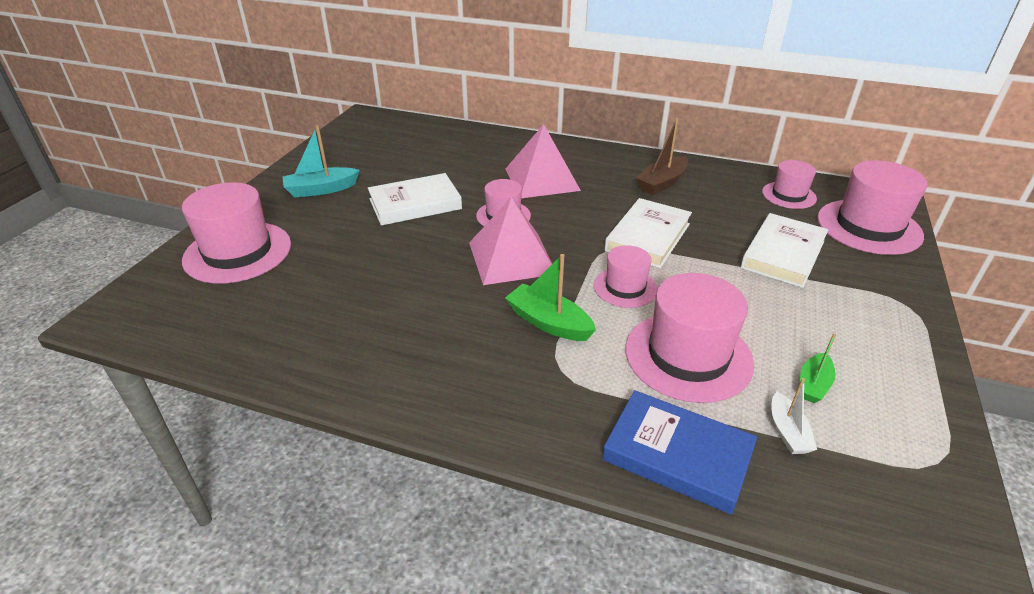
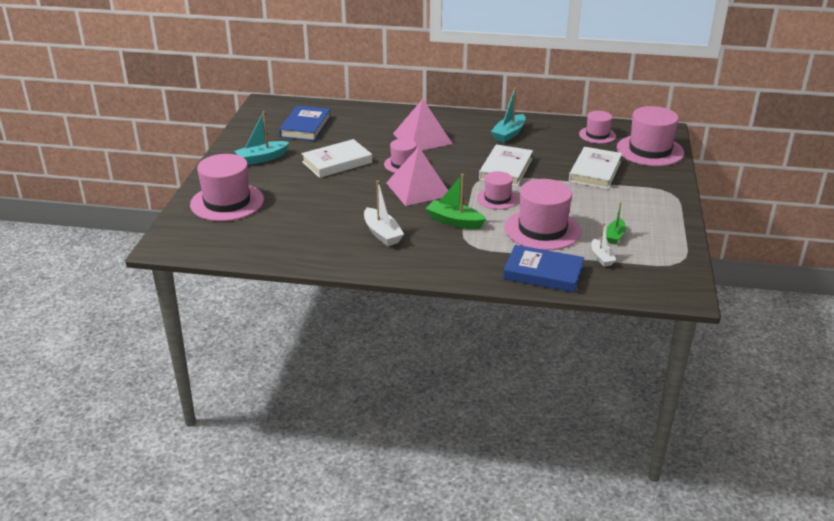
camera: 10 degrees left, 5 degrees down
(398, 150) = (305, 127): none -> blue book
(430, 333) = (382, 234): none -> white boat
(662, 183) = (509, 134): brown boat -> turquoise boat

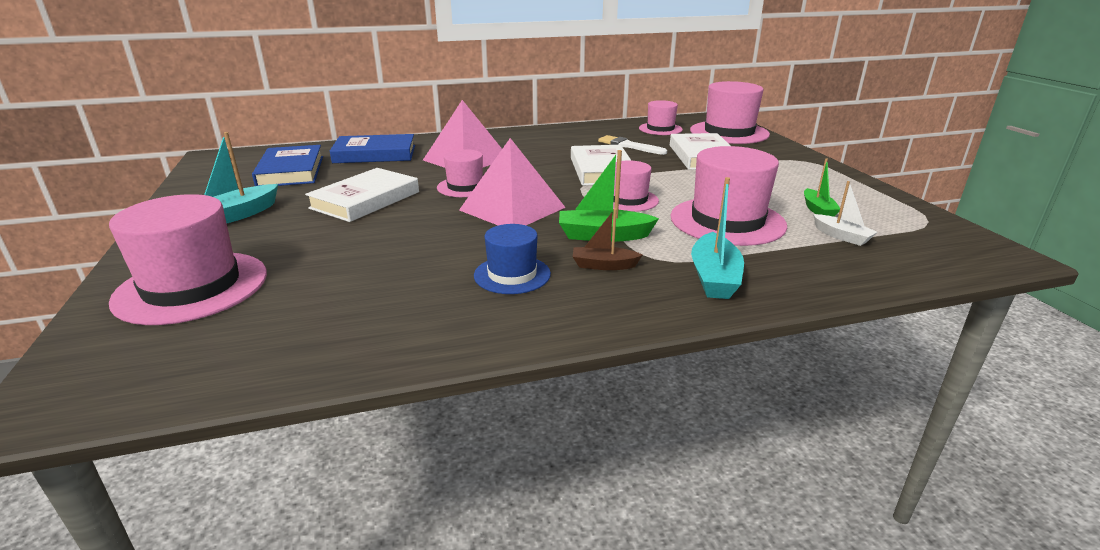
camera: 25 degrees left, 5 degrees down
(382, 234) = (512, 274): white boat -> blue hat
(435, 240) = (603, 265): none -> brown boat
(509, 134) = (566, 141): turquoise boat -> turquoise boat (714, 277)
(543, 273) = (803, 272): blue book -> blue book (375, 154)
(551, 149) = (629, 146): none -> white brush

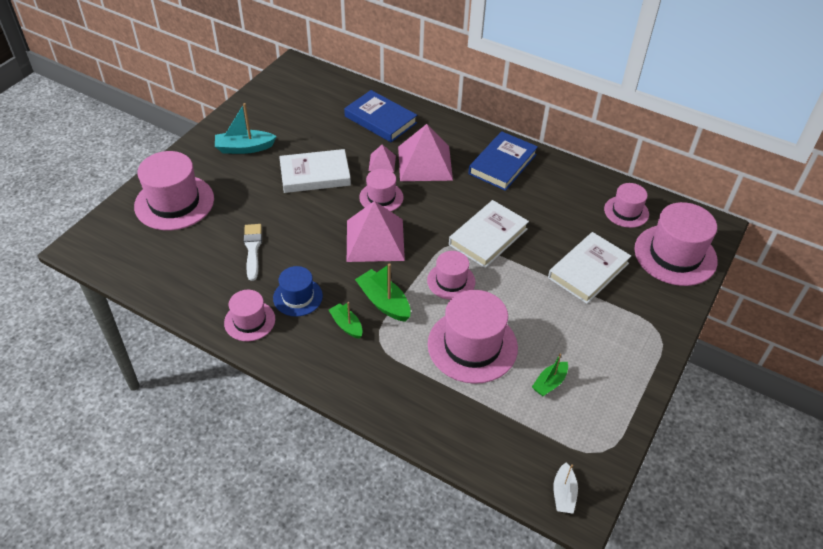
camera: 45 degrees right, 20 degrees up
(291, 171) = (314, 113): blue book -> blue book (502, 164)
(425, 171) = (382, 163): none -> pink pyramid
(493, 320) = (249, 321): none -> pink hat
(603, 265) = (346, 325): brown boat -> green boat
(629, 146) = (558, 219): white brush -> white brush (252, 249)
(714, 277) = (382, 378): turquoise boat -> none
(841, 236) = (513, 413): white boat -> white boat (563, 494)

